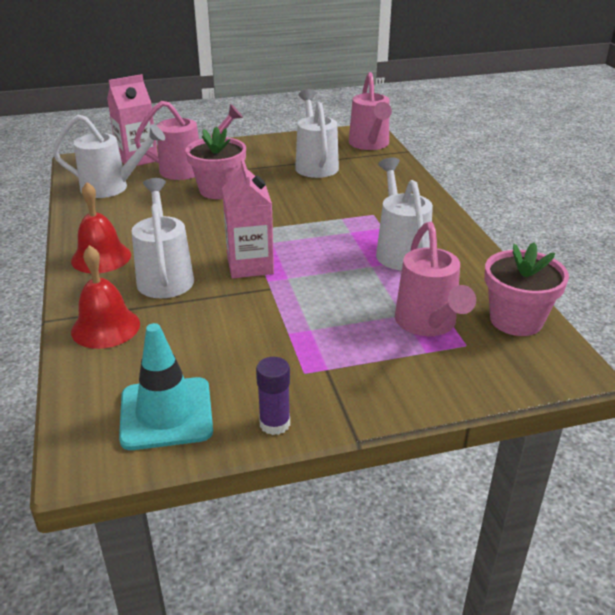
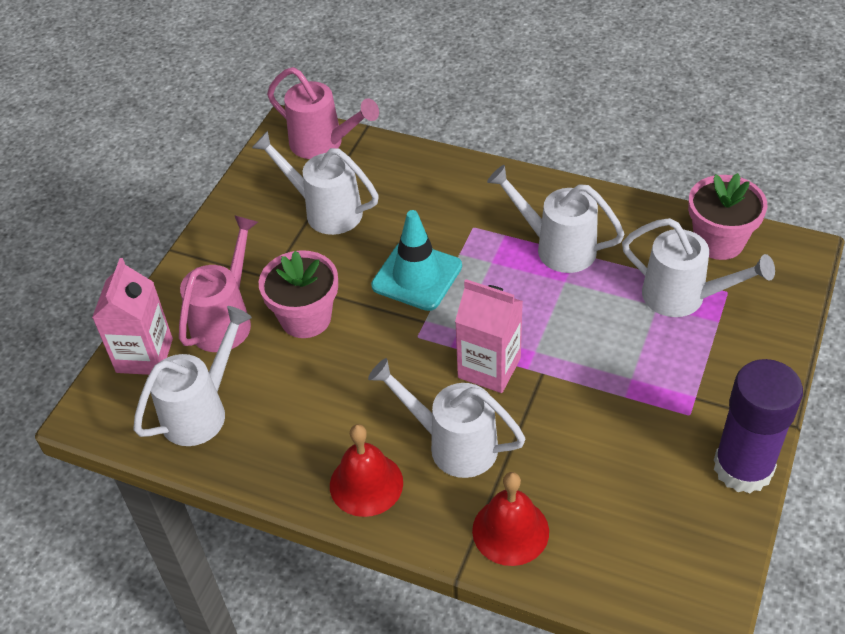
camera: 50 degrees left, 15 degrees up
(166, 413) = (680, 536): turquoise traffic cone -> turquoise traffic cone (417, 276)
(274, 424) = (743, 468): purple glue stick -> purple glue stick, size x2.03
(428, 324) = (683, 297): pink watering can -> white watering can

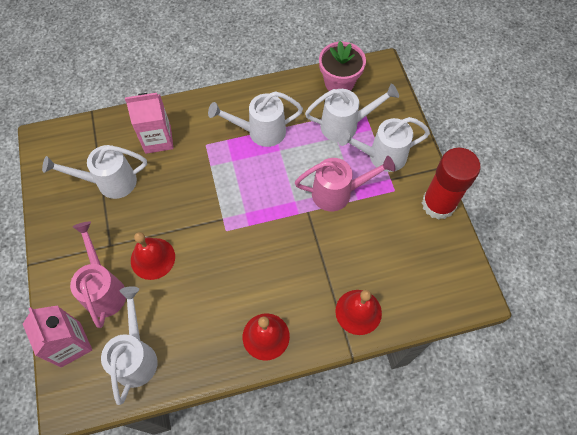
camera: 40 degrees left, 15 degrees up
(306, 318) = (152, 258): pink flower pot -> red bell
(323, 144) = (73, 138): pink watering can -> pink watering can (338, 193)
(417, 276) = (197, 193): turquoise traffic cone -> none
(453, 444) = (294, 282): white watering can -> white watering can (381, 156)
(489, 368) = (278, 225): pink carton -> pink carton (158, 139)
(743, 468) = (438, 204): purple glue stick -> red glue stick

